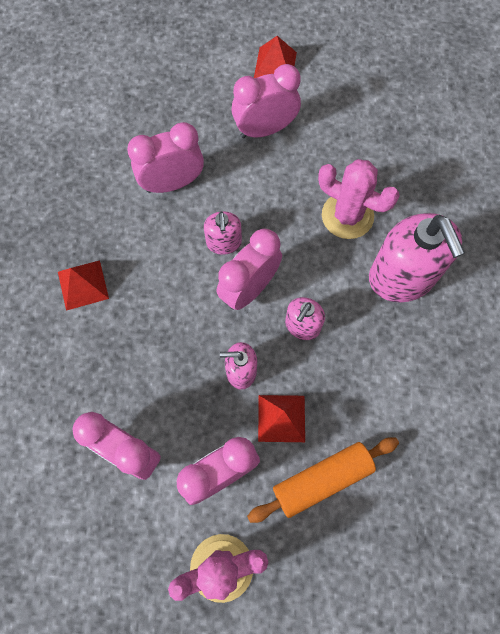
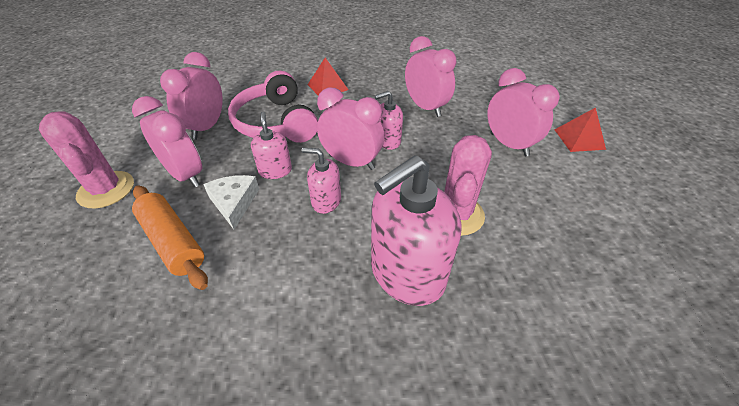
camera: 75 degrees right, 25 degrees down
(147, 361) = (276, 122): none -> pink headphones
(281, 418) = (234, 203): red pyramid -> white cheese

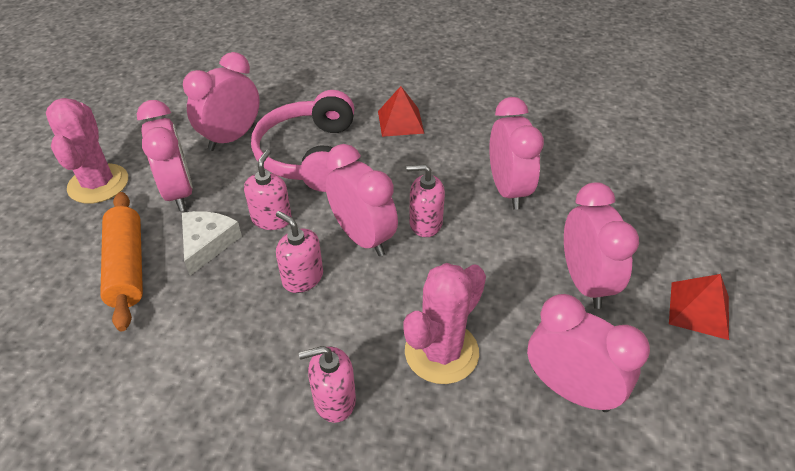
camera: 25 degrees right, 0 degrees up
(407, 273) = (334, 400): pink soap dispenser -> pink soap dispenser, size x0.51
(548, 207) = (570, 389): none -> pink clock

